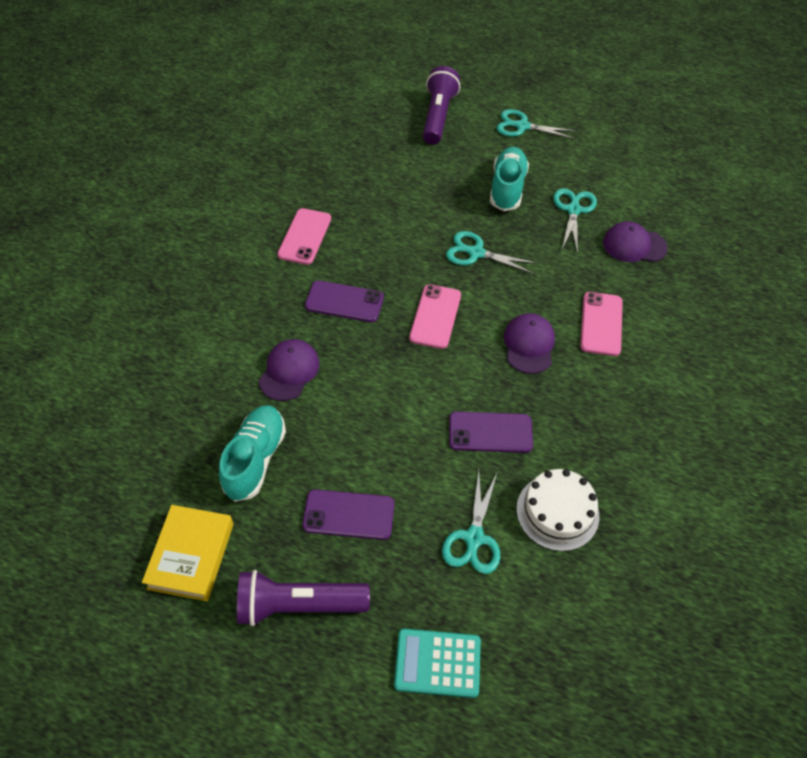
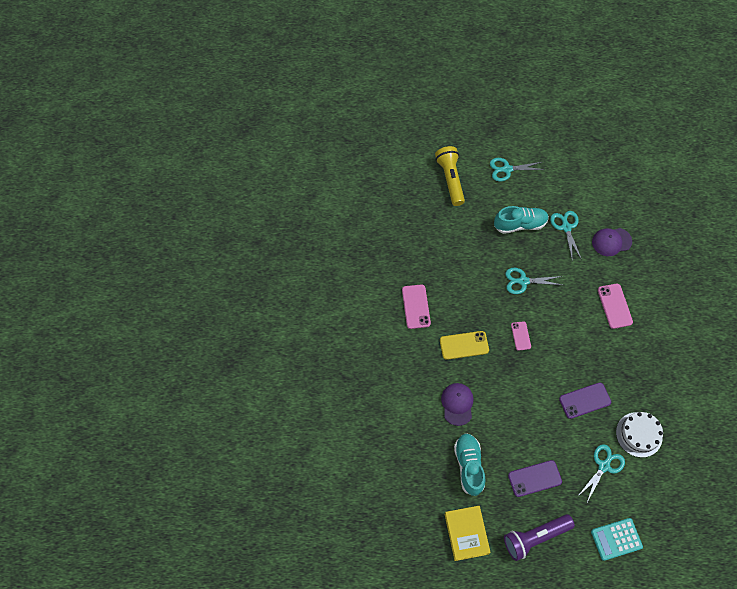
camera: 20 degrees left, 10 degrees up
(344, 302) = (464, 345): purple phone -> yellow phone
(435, 316) = (520, 336): pink phone -> pink phone, size x0.64
(438, 116) = (450, 179): purple flashlight -> yellow flashlight
(474, 538) = (604, 466): turquoise scissors -> turquoise scissors turned 135 degrees counterclockwise
(507, 188) = (520, 224): turquoise shoe -> turquoise shoe turned 90 degrees clockwise
(529, 345) = (581, 335): purple cap -> none

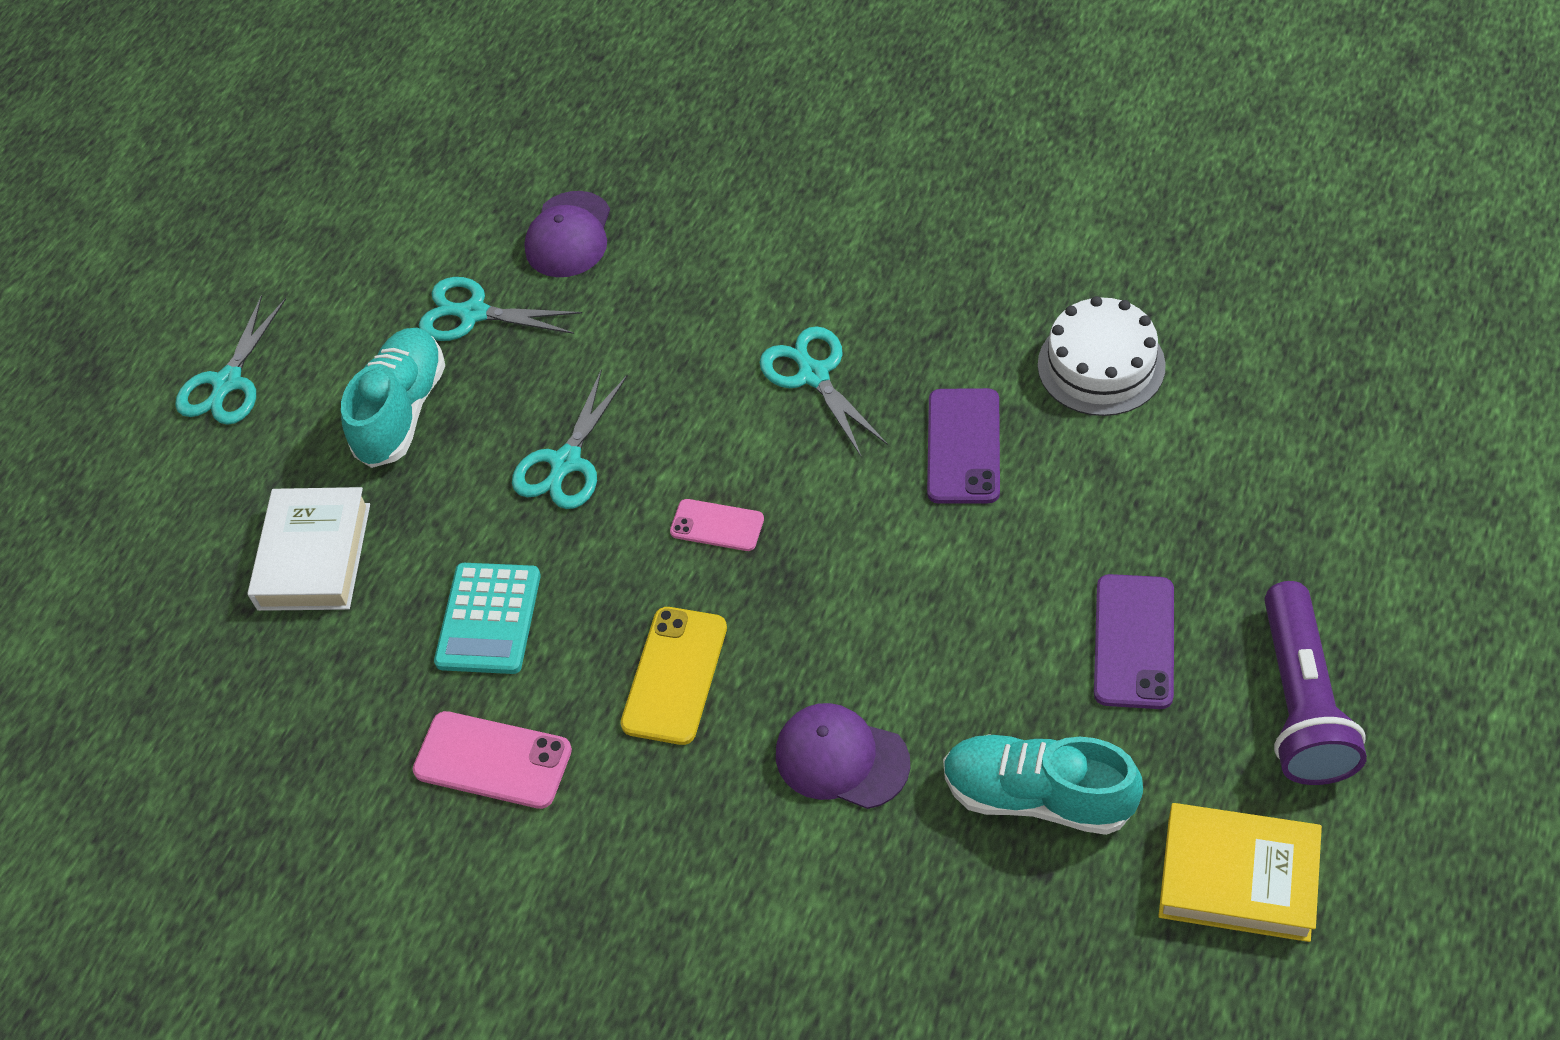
camera: 60 degrees left, 10 degrees down
(450, 179) = (165, 527): yellow flashlight -> none
(459, 225) = (314, 556): none -> white book
(604, 466) = (1156, 470): turquoise scissors -> turquoise scissors (814, 375)
(614, 306) = (741, 291): pink phone -> none
(616, 539) = (1361, 515): turquoise calculator -> turquoise calculator (489, 619)

